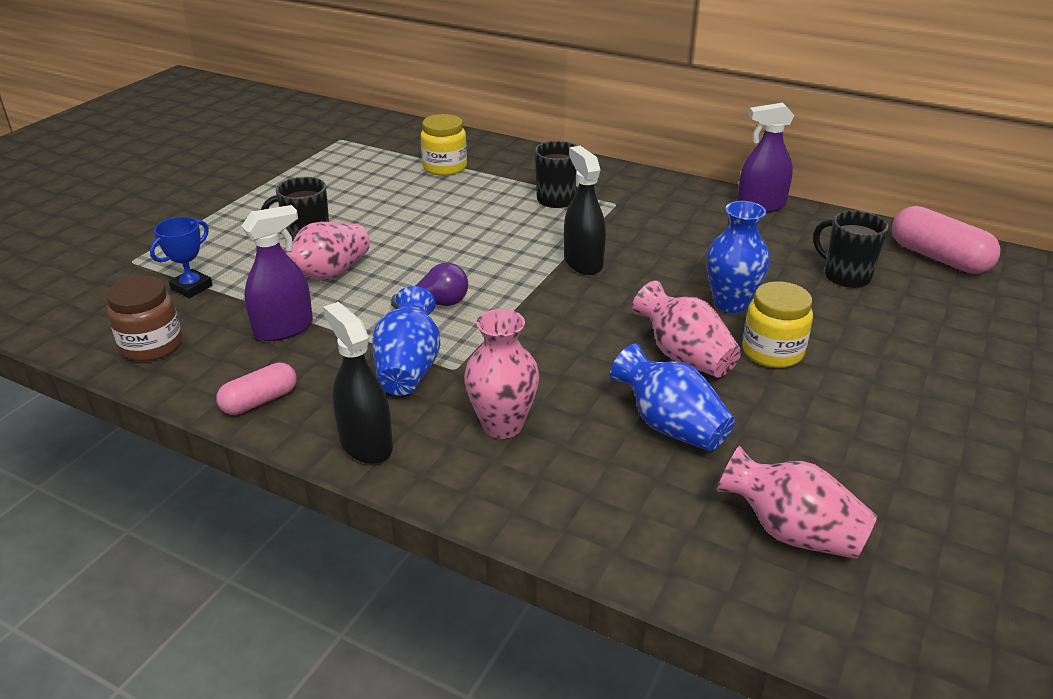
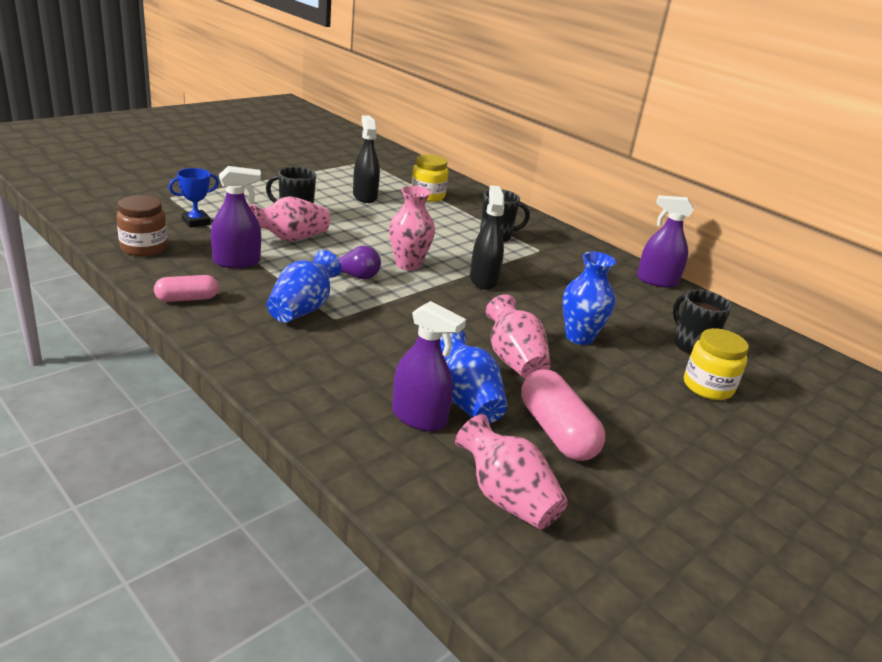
camera: 15 degrees right, 5 degrees down
(366, 444) = (236, 344): black spray bottle -> black spray bottle (365, 196)
(502, 425) = (341, 362): pink vase -> pink vase (408, 264)
(636, 466) = (419, 417): none -> purple spray bottle
(772, 352) = (587, 377): yellow jar -> yellow jar (708, 387)
(938, 258) = (784, 355): pink capsule -> pink capsule (556, 432)

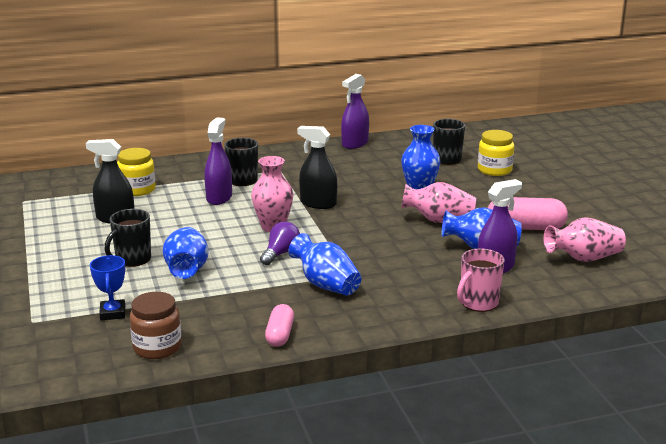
camera: 60 degrees left, 5 degrees down
(237, 262) = (220, 302): purple spray bottle -> purple spray bottle (219, 197)
(290, 238) = (187, 270): pink vase -> blue vase
(315, 414) = (478, 303): none -> pink mug

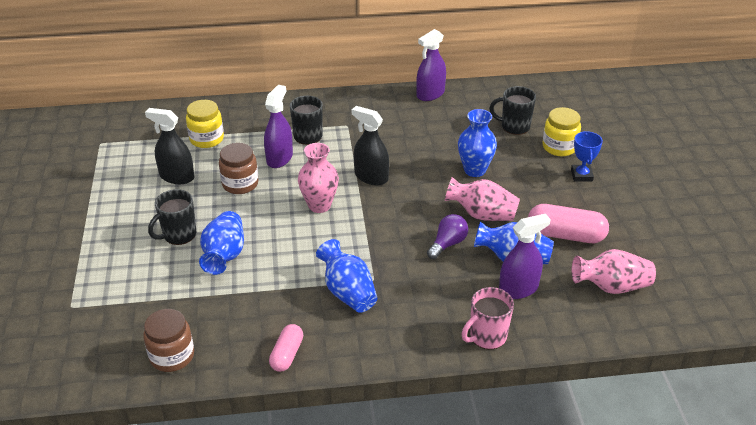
camera: 10 degrees right, 15 degrees up
(113, 313) = (144, 305): blue trophy -> blue trophy (581, 175)
(184, 218) = (240, 184): none -> brown jar
(280, 253) = (317, 243): purple light bulb -> purple light bulb (447, 244)

